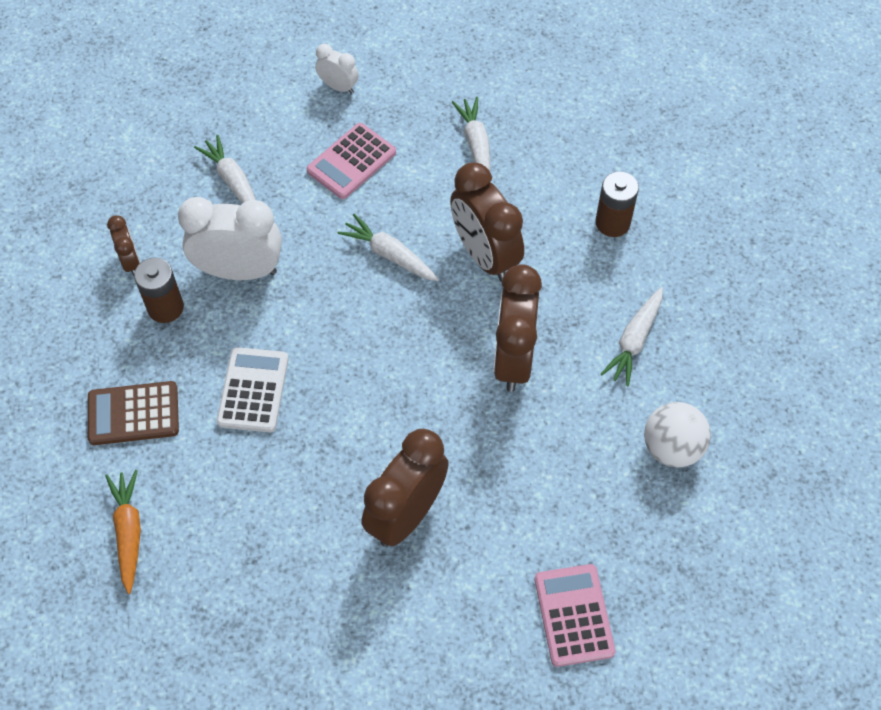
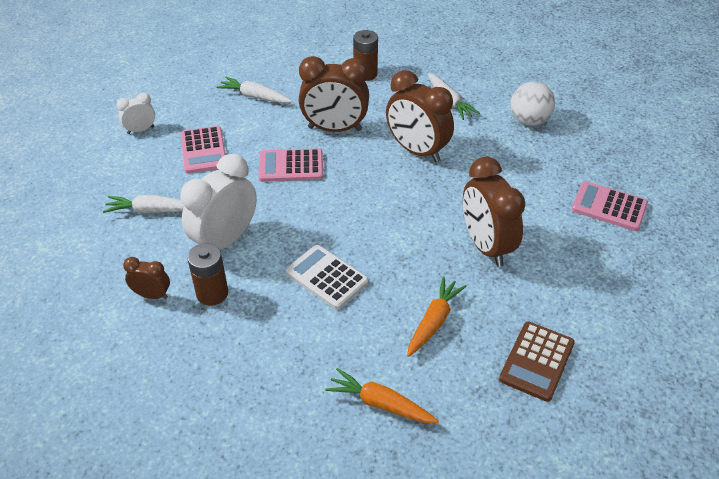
camera: 55 degrees left, 15 degrees down
(133, 414) = (282, 354): brown calculator -> brown calculator (537, 361)
(261, 522) = (434, 321): none -> orange carrot
(389, 255) = (291, 166): white carrot -> pink calculator

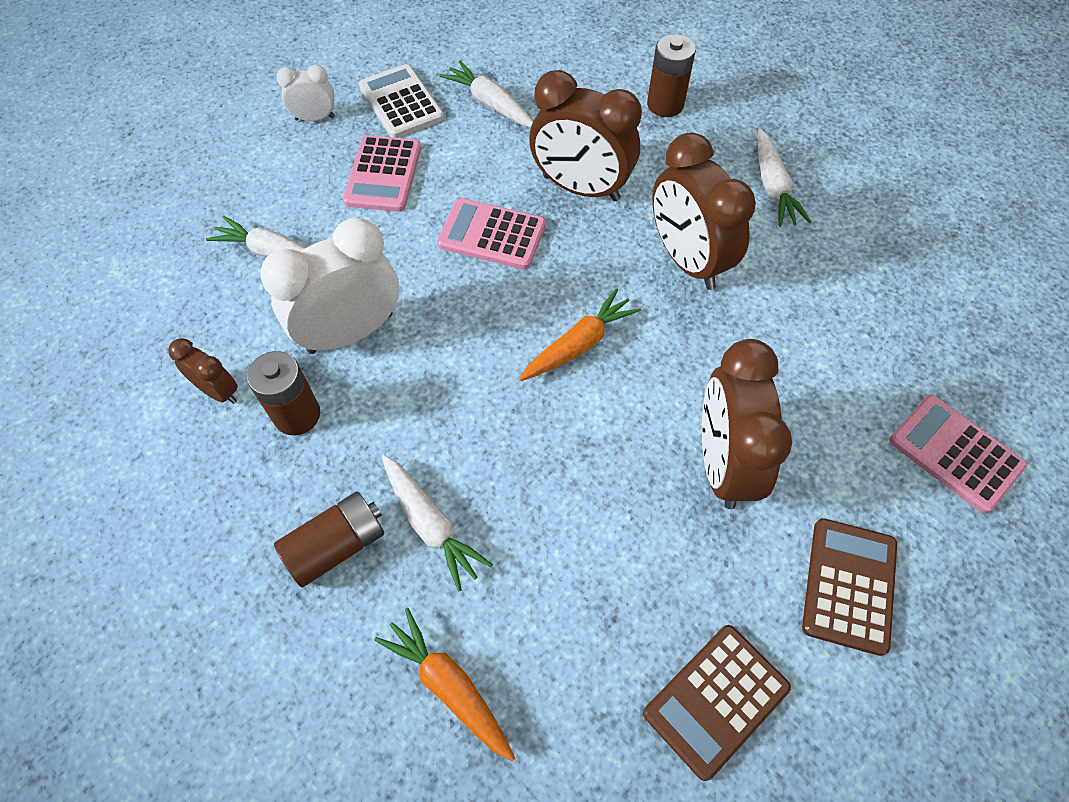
camera: 20 degrees right, 15 degrees up
(274, 354) = (336, 546): none -> brown battery
(326, 277) = (463, 440): white calculator -> white calculator (401, 102)
(328, 326) = (430, 524): none -> white carrot
(434, 321) = (587, 570): orange carrot -> orange carrot (579, 344)
(529, 120) = (887, 254): white ball -> none
(582, 285) = (849, 585): none -> brown calculator

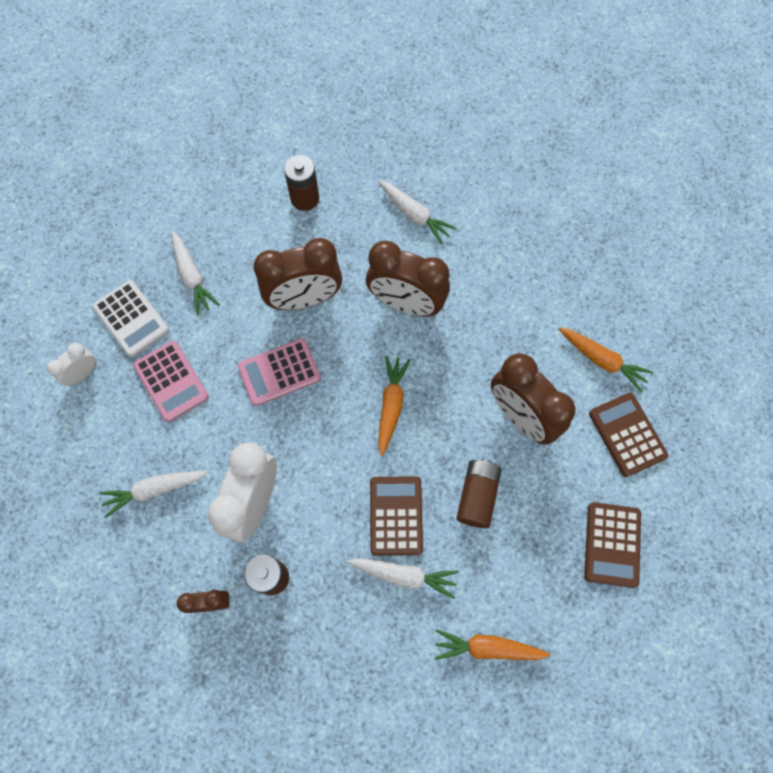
camera: 40 degrees left, 10 degrees up
(336, 546) = (366, 629): brown battery -> brown battery (477, 496)
(401, 102) = (131, 319): white calculator -> white calculator turned 150 degrees counterclockwise
(480, 456) = (396, 515): none -> brown calculator
(490, 103) = (192, 277): white carrot -> white carrot turned 120 degrees counterclockwise
(884, 476) = (602, 360): none -> orange carrot
(955, 453) = (624, 320): pink calculator -> none

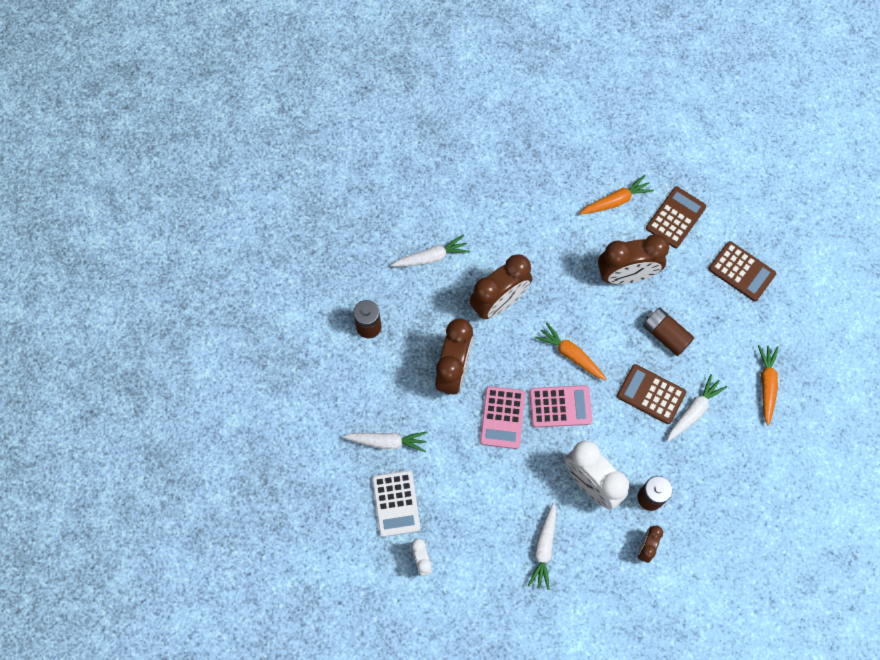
camera: 60 degrees left, 0 degrees up
(131, 319) = (396, 503): white calculator -> white calculator turned 90 degrees clockwise
(171, 381) = (465, 497): pink calculator -> pink calculator (560, 406)
(488, 648) = (766, 385): orange carrot -> orange carrot turned 150 degrees clockwise
(627, 435) = (675, 217): brown calculator -> brown calculator turned 120 degrees clockwise

